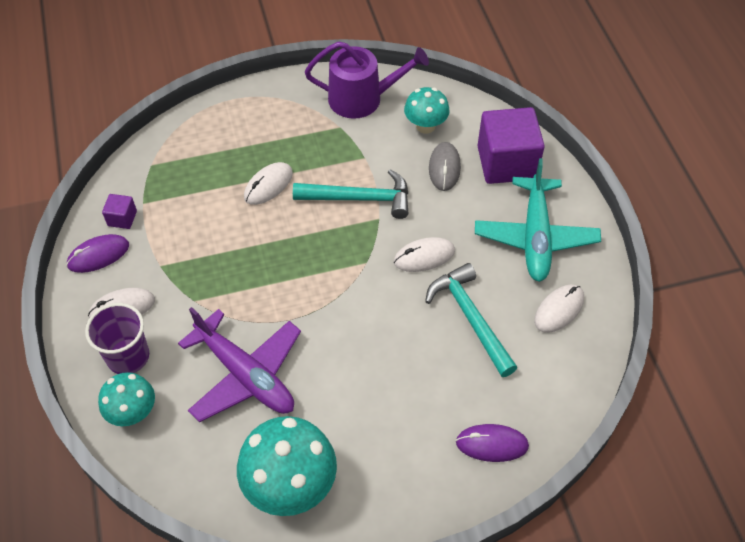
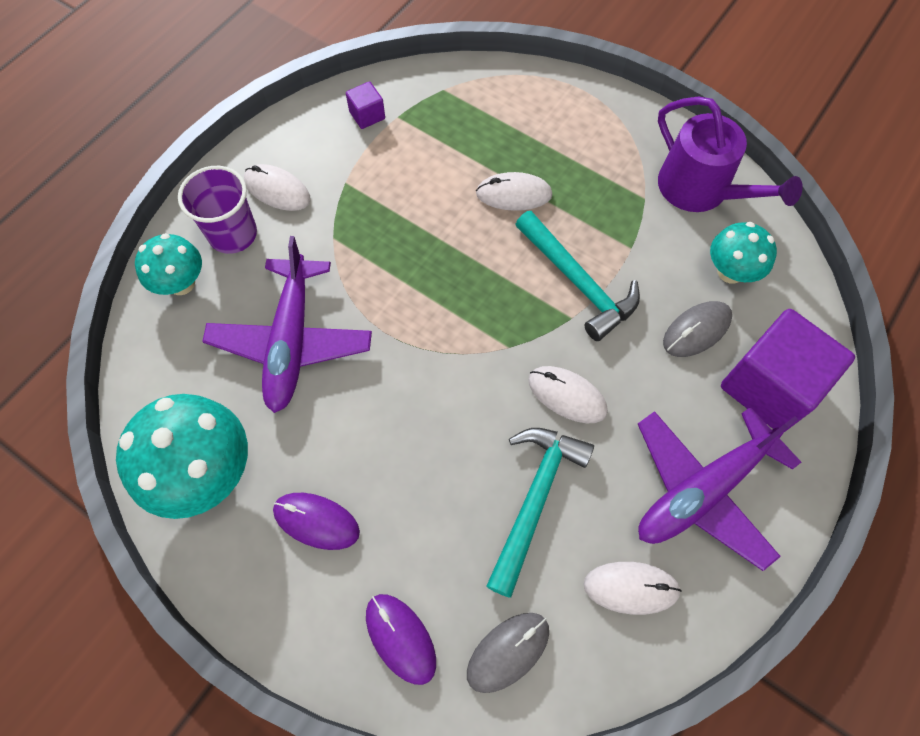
camera: 50 degrees right, 10 degrees up
(98, 255) = (314, 130): purple mouse -> purple mouse (316, 521)
(535, 237) = (702, 490): turquoise plane -> purple plane
(544, 394) = (508, 652): none -> grey mouse

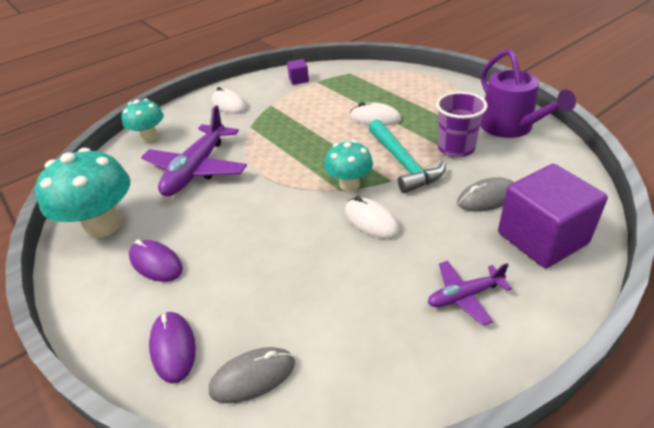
camera: 20 degrees right, 25 degrees down
(233, 234) = (192, 120): purple cup -> purple cup (456, 148)
(534, 499) = (320, 278): turquoise hammer -> none
(631, 588) = (378, 353): white mouse -> none
(702, 490) = (464, 296): purple plane -> purple plane, size x0.53
(730, 272) = (523, 170): turquoise mushroom -> turquoise mushroom (349, 184)

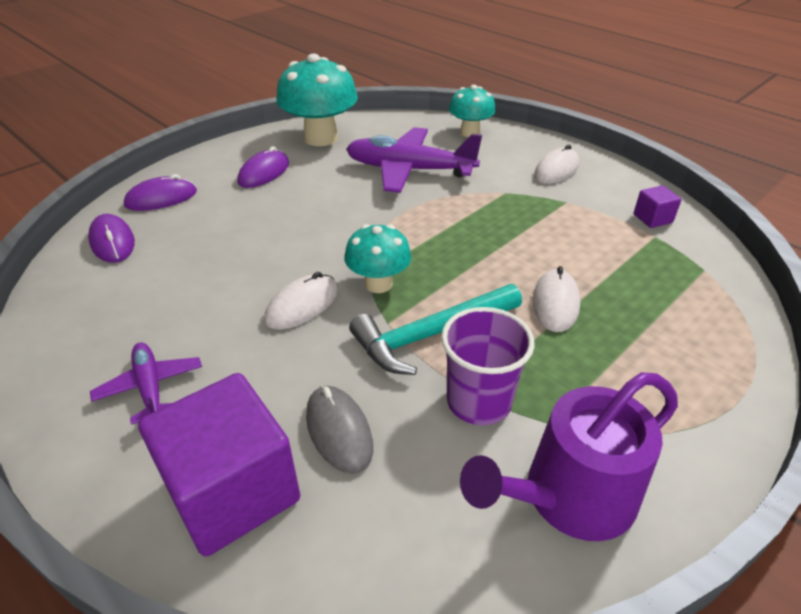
camera: 80 degrees right, 0 degrees up
(252, 377) = (112, 242): grey mouse -> purple mouse

